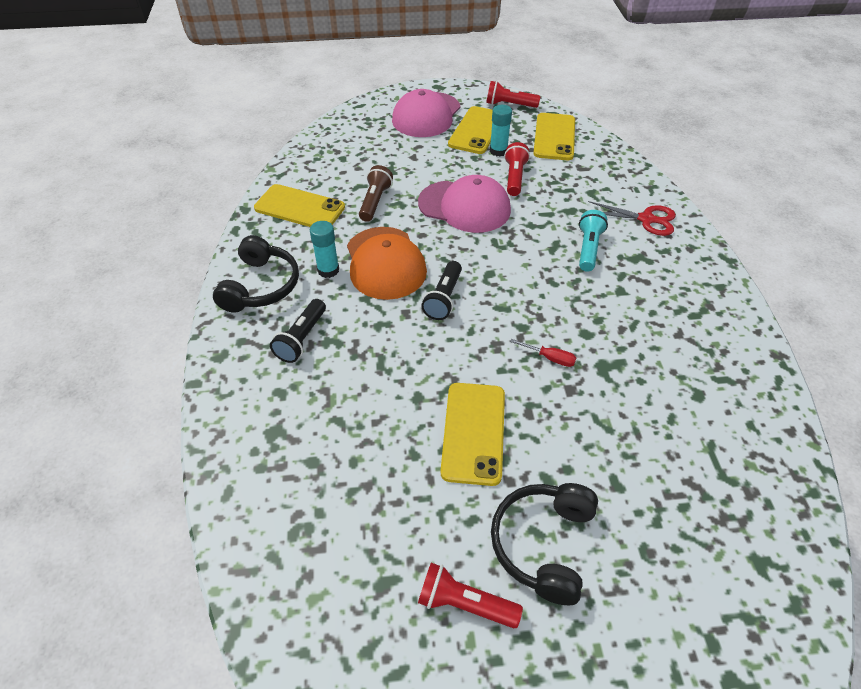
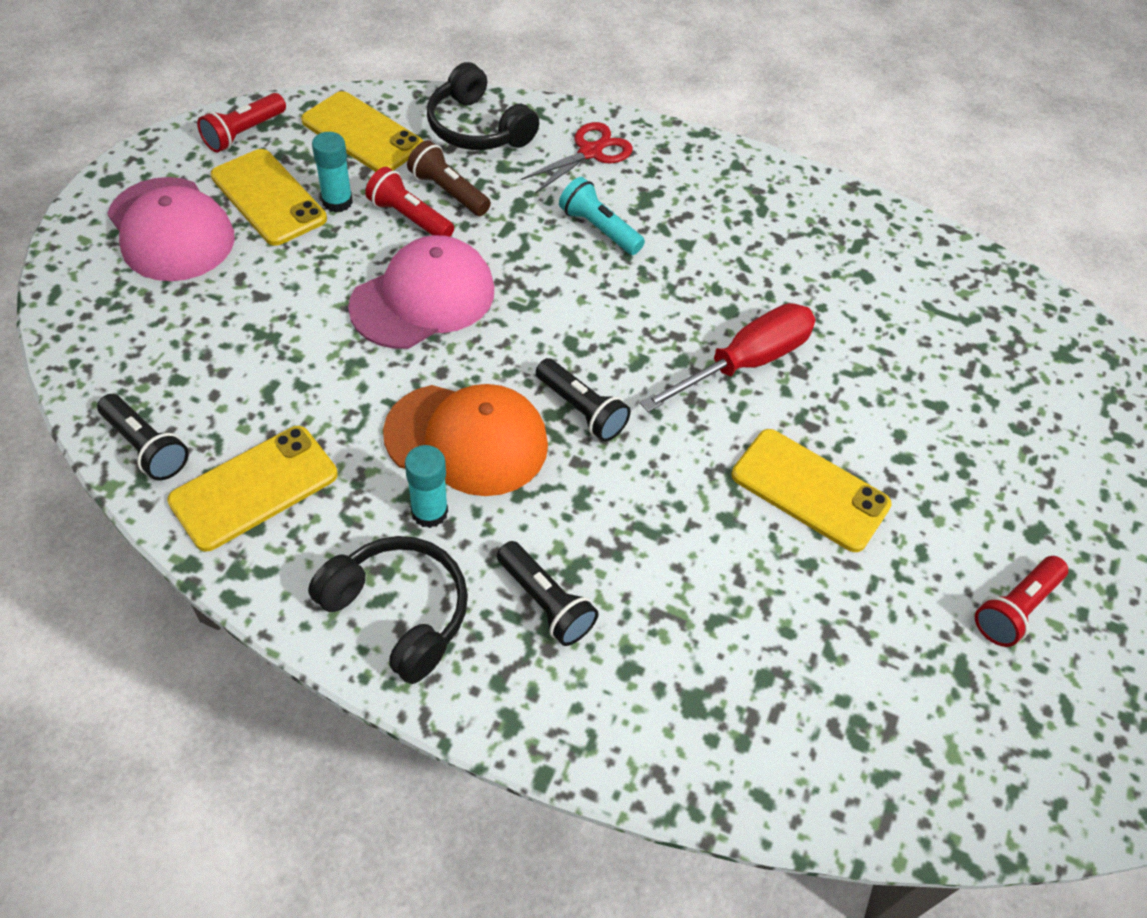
camera: 65 degrees left, 5 degrees up
(298, 168) = (146, 447): none -> black flashlight
(375, 201) = (324, 389): brown flashlight -> brown flashlight (448, 191)
(543, 544) = (977, 504): black headphones -> black headphones (478, 128)
(550, 358) = (745, 363): red screwdriver -> red screwdriver, size x2.34

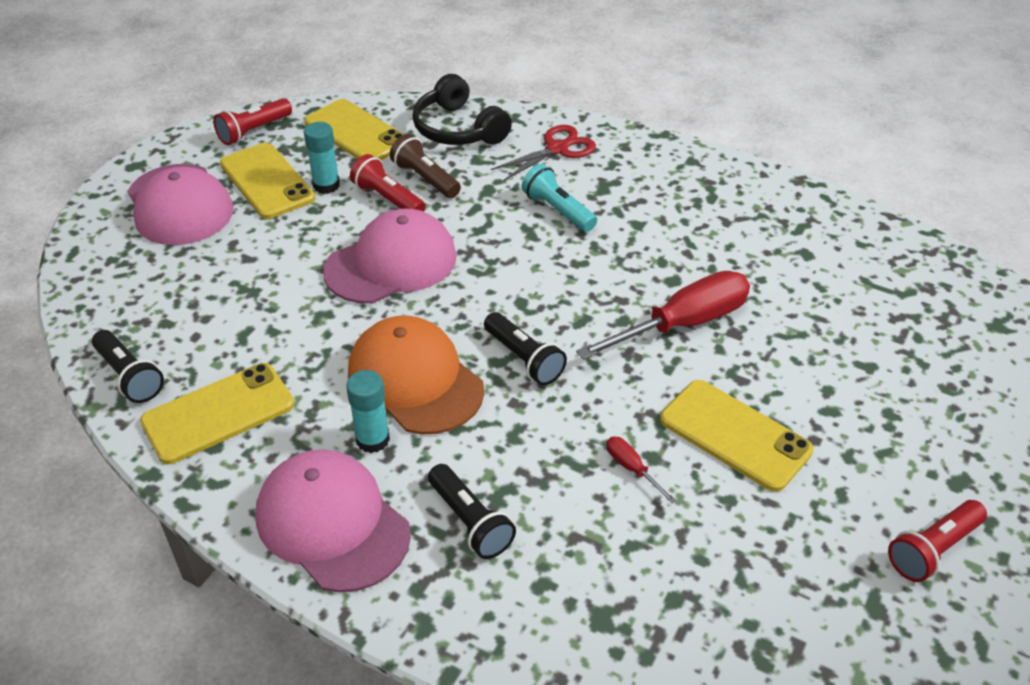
camera: 10 degrees right, 10 degrees down
(398, 612) = (332, 523): black headphones -> pink cap
(467, 439) = (415, 380): orange cap -> orange cap turned 150 degrees counterclockwise
(708, 533) = (632, 468): none -> red screwdriver

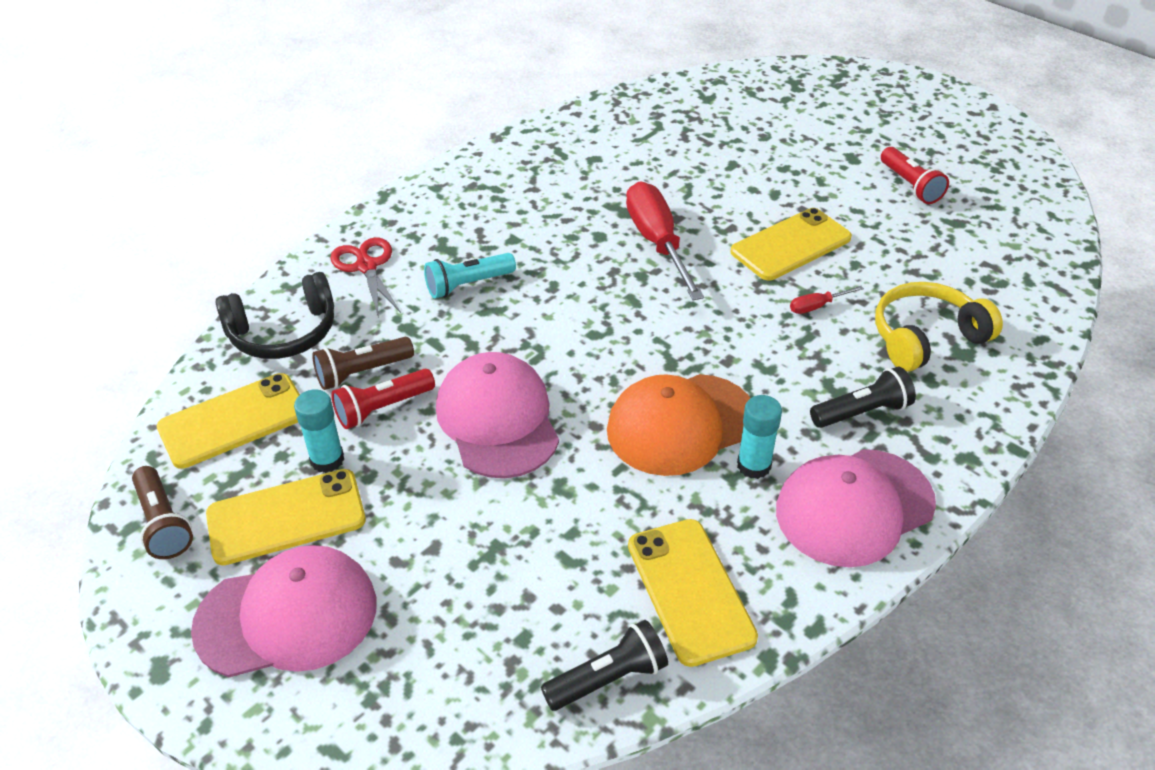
camera: 75 degrees left, 0 degrees up
(253, 131) = (163, 523): red flashlight -> brown flashlight
(524, 359) = (673, 345): black flashlight -> none
(616, 578) = (926, 337): none -> yellow headphones

